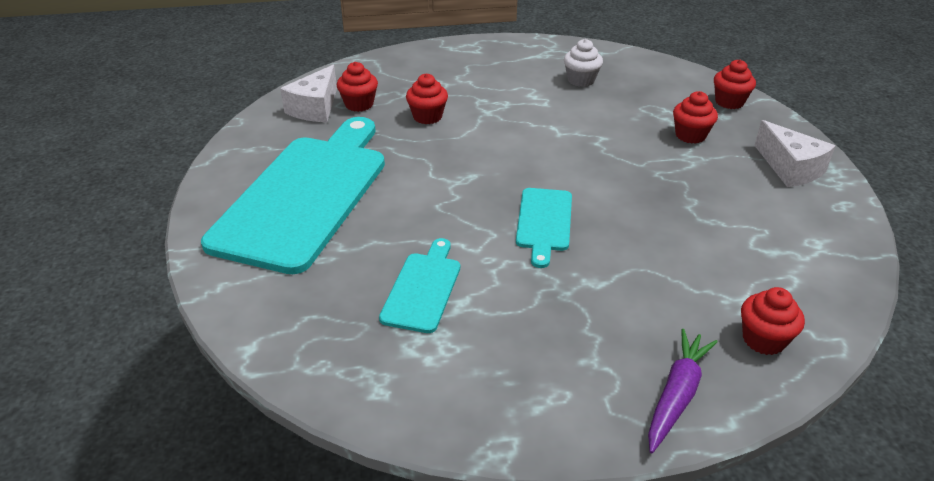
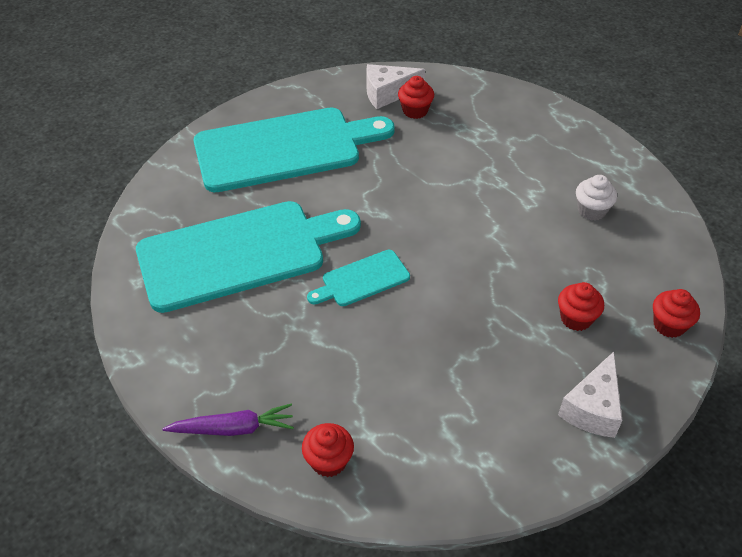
camera: 55 degrees right, 10 degrees up
(422, 288) = (239, 253): turquoise cutting board -> turquoise cutting board, size x2.20
(427, 117) = (436, 152): red cupcake -> none

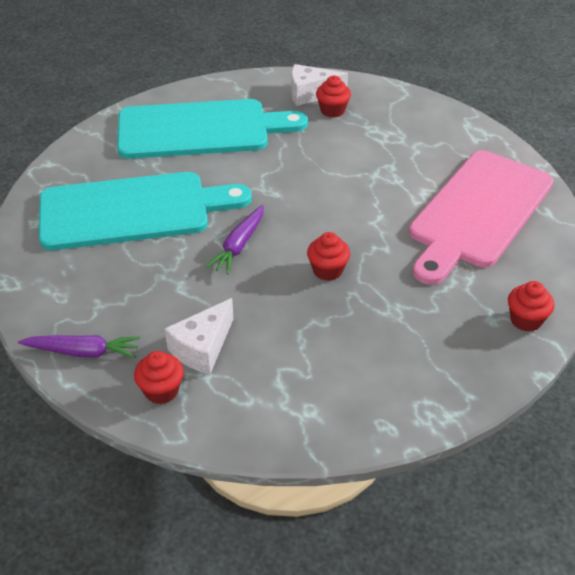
camera: 10 degrees right, 5 degrees down
(362, 280) = (239, 245): turquoise cutting board -> purple carrot
(576, 318) = (434, 303): red cupcake -> red cupcake (327, 270)
(591, 210) = (478, 213): white cupcake -> pink cutting board
(592, 408) = (427, 381): white cheese -> white cheese (202, 348)

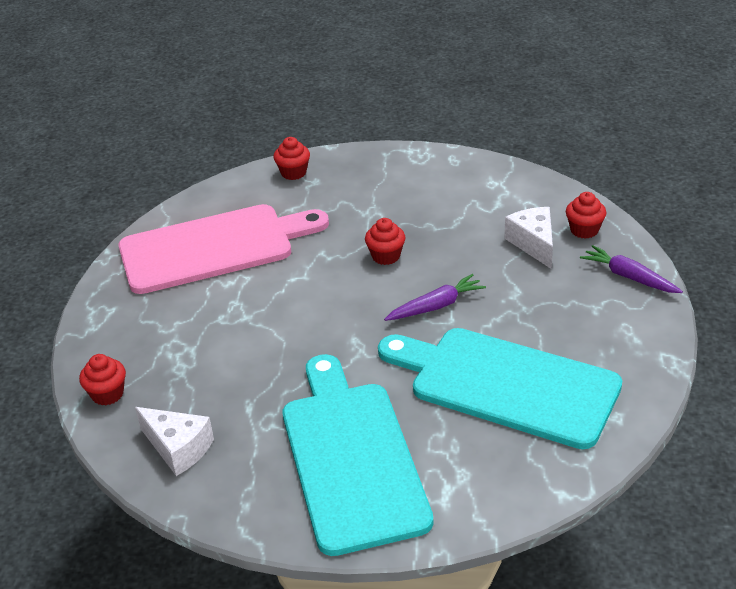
camera: 140 degrees left, 5 degrees down
(200, 129) = (351, 458): turquoise cutting board -> turquoise cutting board turned 45 degrees clockwise
(202, 348) = (533, 244): white cheese -> white cheese turned 90 degrees counterclockwise
(332, 111) = (187, 411): red cupcake -> red cupcake (107, 394)

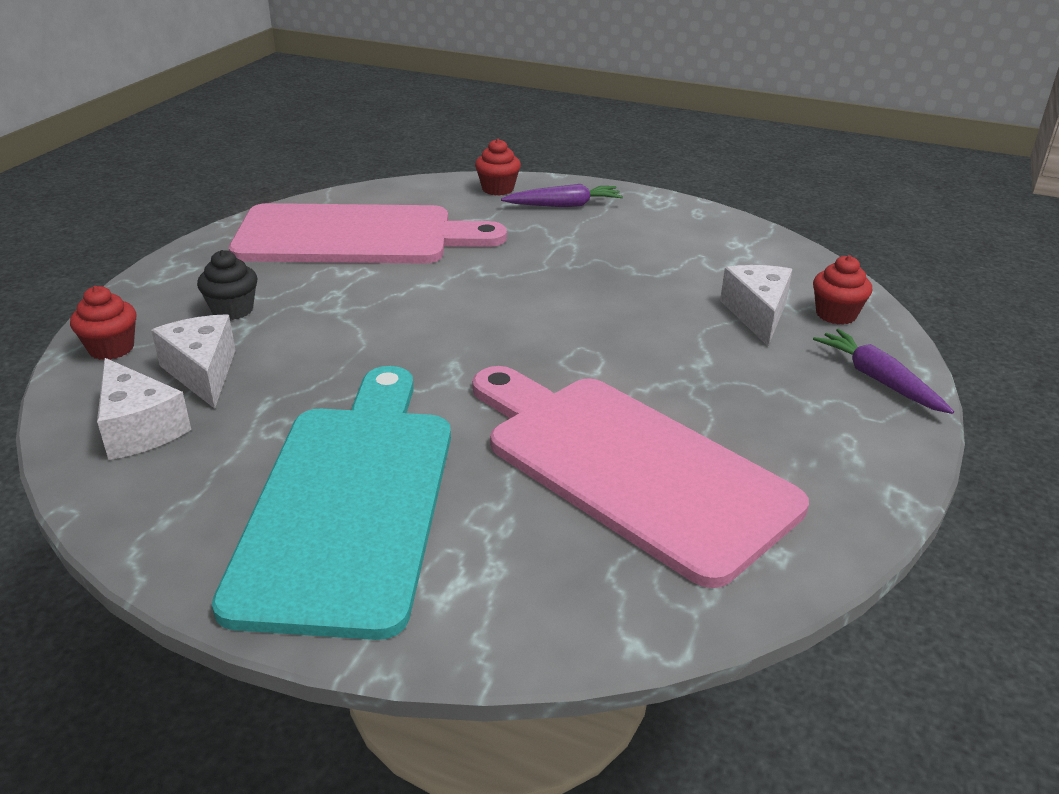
camera: 15 degrees right, 5 degrees down
(170, 338) = (232, 310): none -> black cupcake
(188, 394) = (203, 372): none -> white cheese
(386, 256) = (553, 286): red cupcake -> none
(436, 306) = (585, 352): purple carrot -> purple carrot (564, 205)
(506, 385) = (628, 467): turquoise cutting board -> pink cutting board

